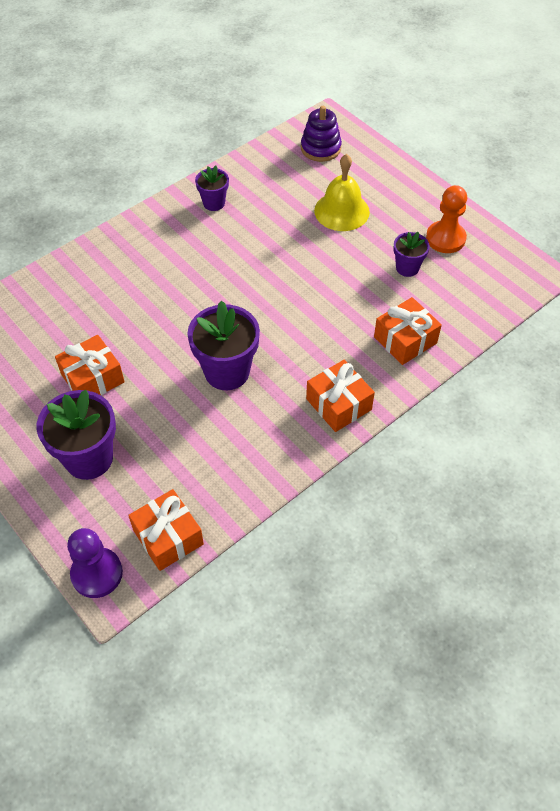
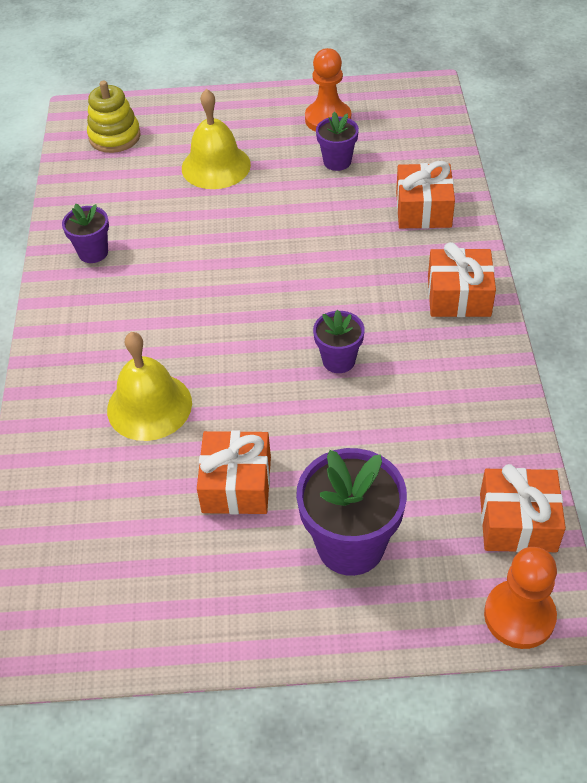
camera: 50 degrees left, 5 degrees down
(97, 573) = (519, 616): purple pawn -> orange pawn
(118, 303) = (149, 406): none -> yellow bell
(227, 372) = (338, 360): purple flower pot -> purple flower pot, size x0.56
(320, 148) = (114, 136): purple stacking toy -> yellow stacking toy

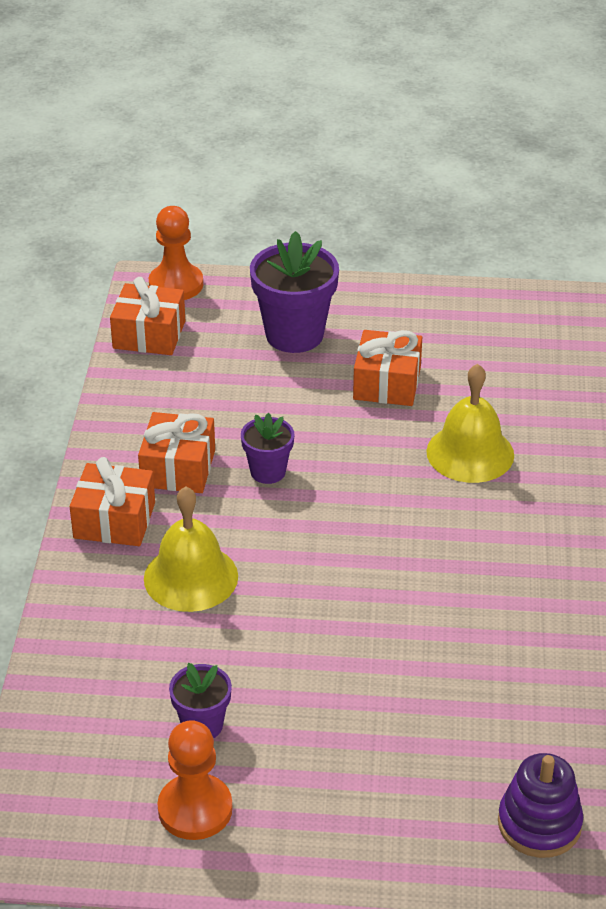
camera: 175 degrees left, 10 degrees down
(93, 252) = (549, 629): purple flower pot -> none
(114, 136) = (539, 824): yellow stacking toy -> purple stacking toy
(216, 166) = (381, 743): yellow bell -> yellow bell (191, 577)
(423, 209) = (110, 633): orange gift -> orange gift (178, 468)

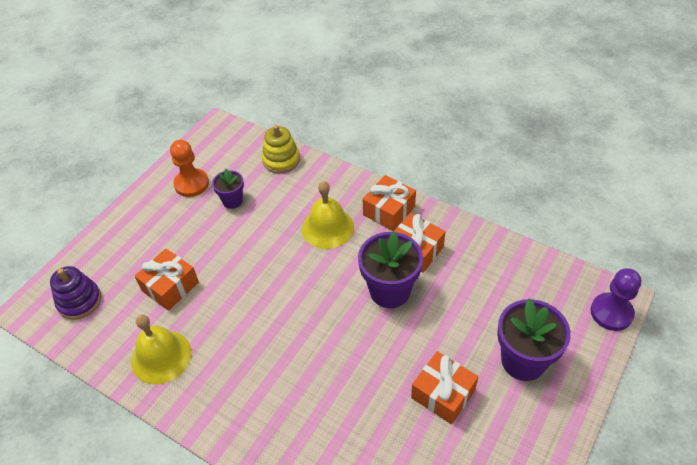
camera: 120 degrees right, 10 degrees up
(64, 702) = (281, 160): none -> yellow stacking toy
(149, 334) = (555, 279): orange gift -> orange gift (170, 286)
(176, 284) = (611, 313): orange pawn -> purple pawn
(268, 472) = (390, 291): purple flower pot -> purple flower pot, size x1.79
(470, 453) = (346, 409): yellow bell -> yellow bell (161, 356)

